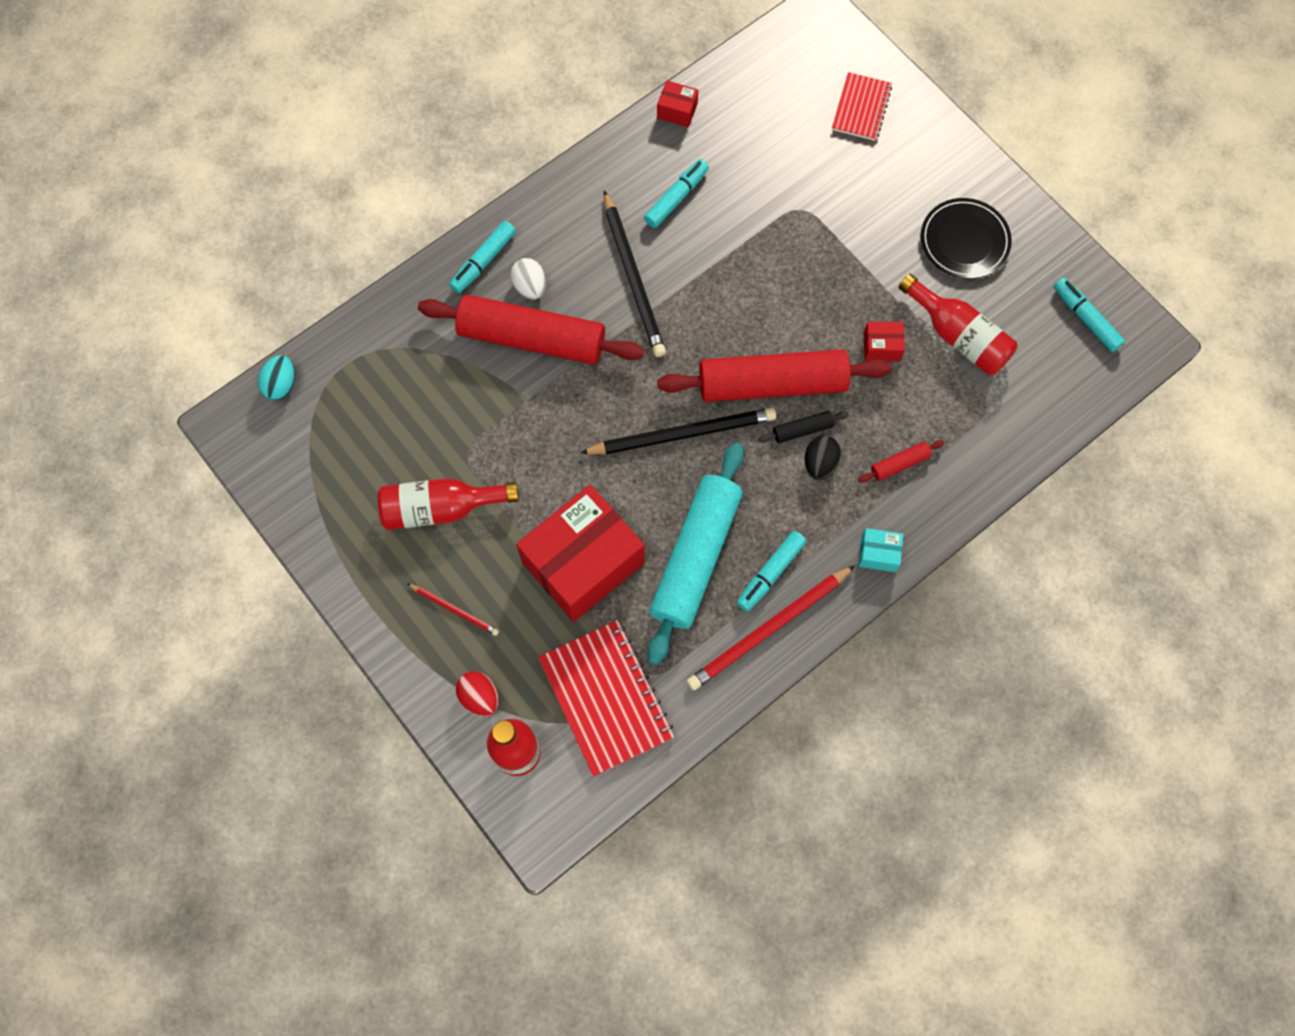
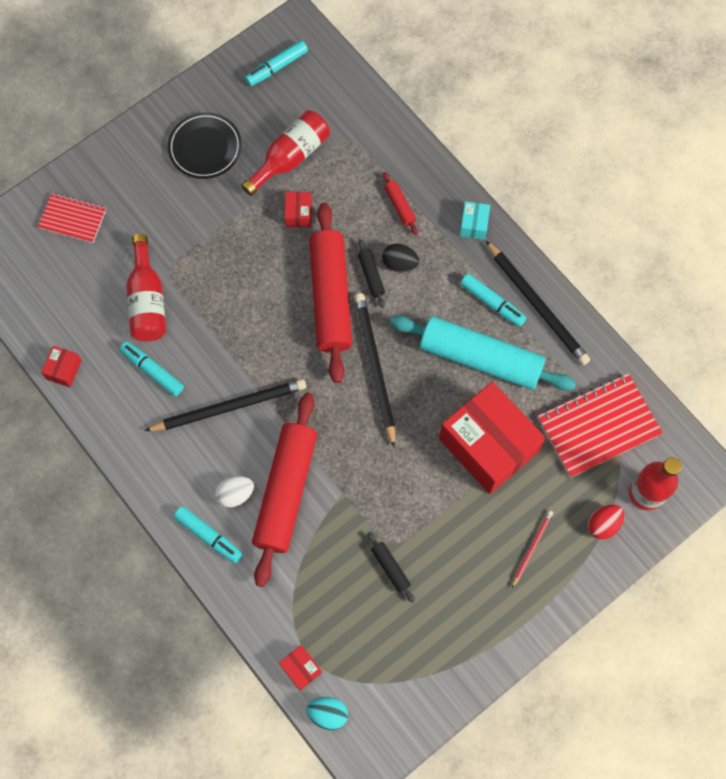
camera: 90 degrees left, 0 degrees up
(332, 357) = (301, 668): none -> red box
(438, 450) = (390, 568): none -> black rolling pin
(440, 508) = (443, 564): red bottle -> red bottle (147, 301)
(768, 629) = (537, 305): red pencil -> black pencil

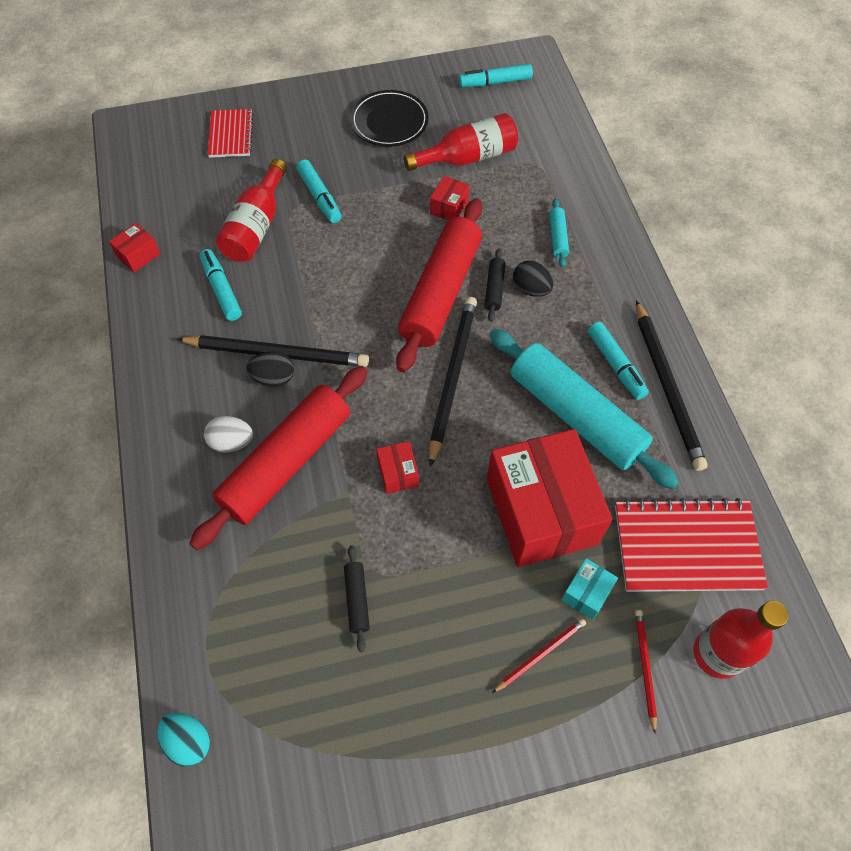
camera: 25 degrees right, 10 degrees down
(73, 219) = (231, 135): red notebook -> red notebook turned 45 degrees clockwise
(208, 536) = (177, 473): turquoise marker -> turquoise marker (319, 197)
(238, 428) = (273, 378): none -> black egg
(301, 668) = (189, 669): red box -> red box (398, 473)
(400, 206) = (558, 237): red rolling pin -> turquoise rolling pin
(474, 225) = (630, 283): turquoise box -> turquoise box (586, 593)
(603, 524) = (644, 668): red egg -> red pencil

